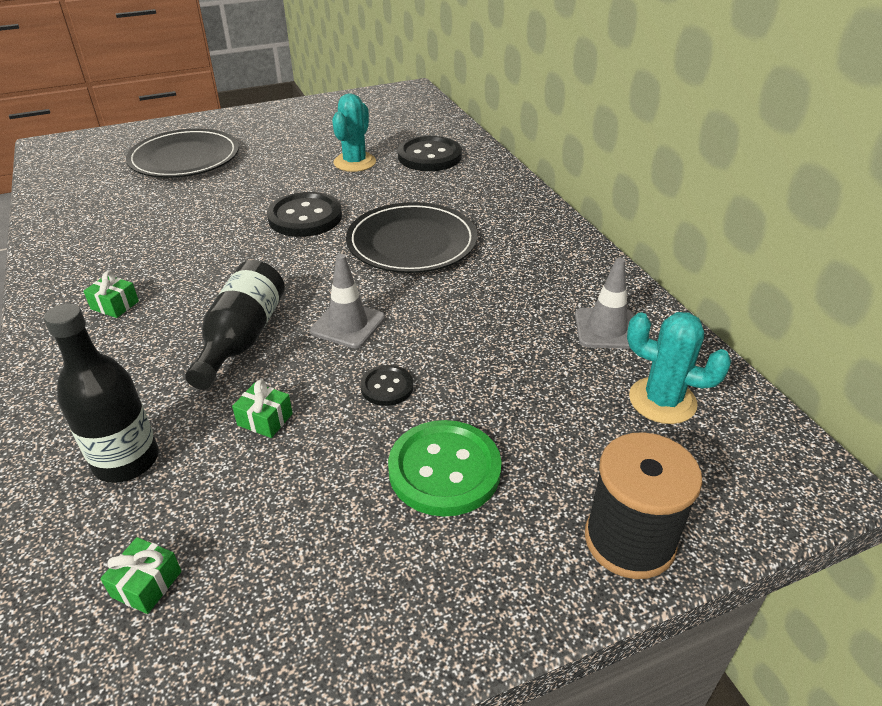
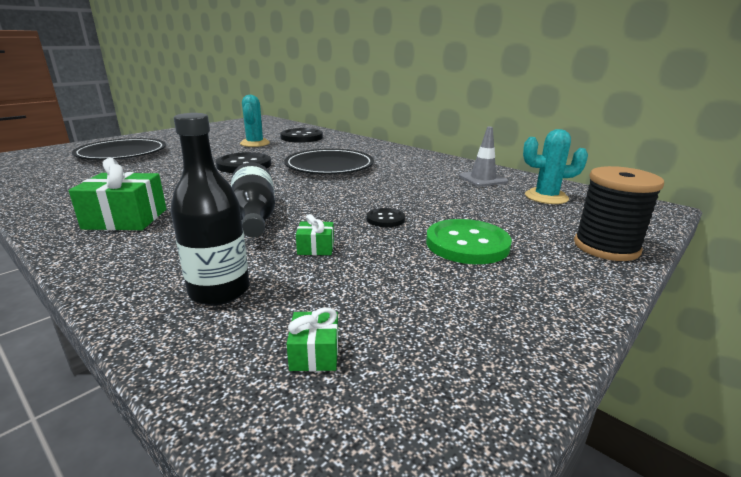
camera: 25 degrees left, 15 degrees down
(115, 305) = (126, 219): green gift -> green gift, size x2.01
(348, 325) = (327, 200): grey traffic cone -> none

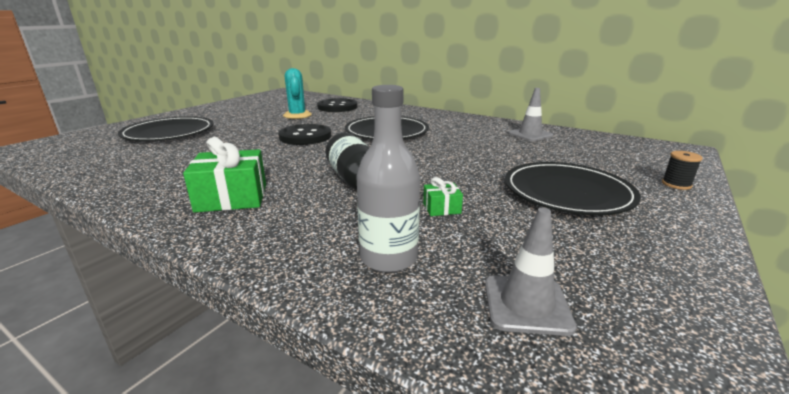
camera: 10 degrees left, 0 degrees up
(219, 291) = (388, 258): black bottle -> grey bottle
(314, 353) = (526, 304): green gift -> grey traffic cone
(385, 219) = (479, 176): black button -> none
(467, 244) = (567, 192): green button -> black plate
(546, 197) = (594, 146): turquoise cactus -> none
(606, 247) = (676, 184): black spool -> black spool, size x0.50

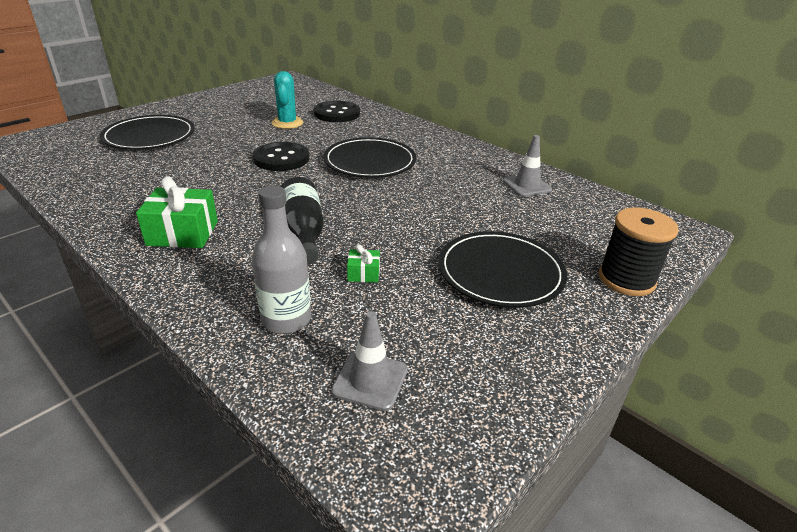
camera: 10 degrees right, 10 degrees up
(676, 184) = (626, 279): black spool -> black spool, size x2.01

